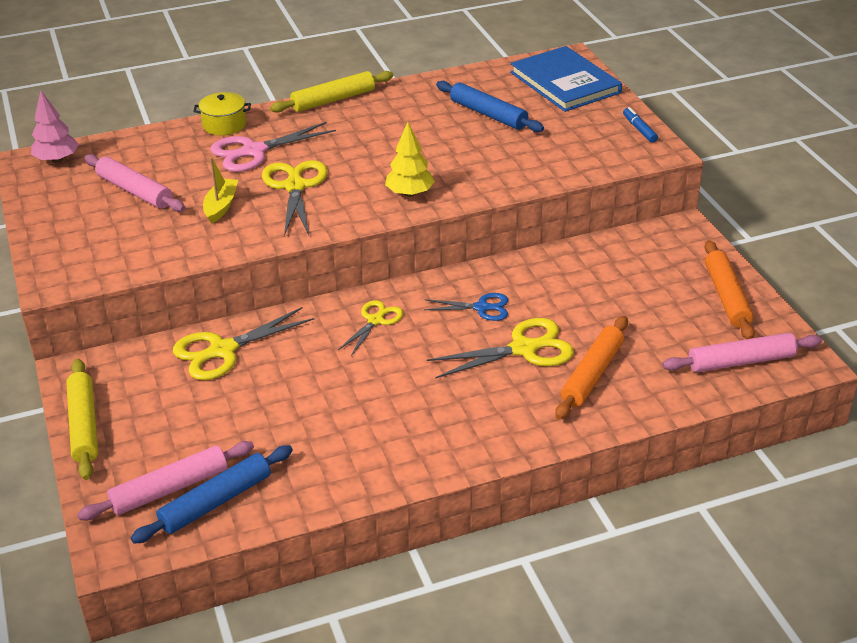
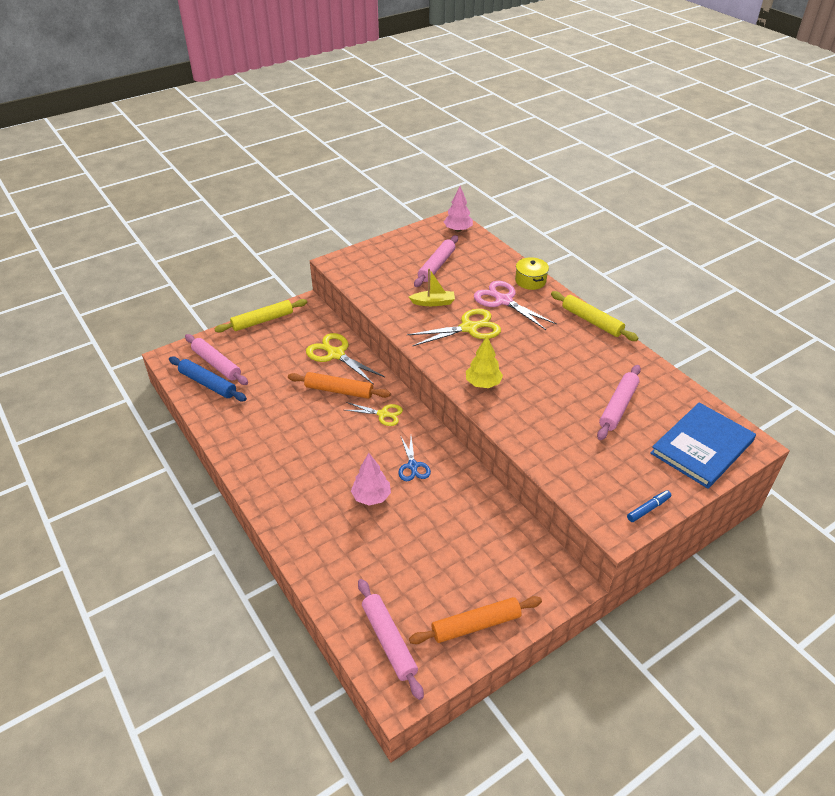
camera: 75 degrees right, 5 degrees up
(488, 114) = (618, 406): blue rolling pin -> pink rolling pin
(523, 349) = (371, 497): yellow scissors -> pink tree
(592, 374) = (351, 541): orange rolling pin -> orange rolling pin (339, 391)

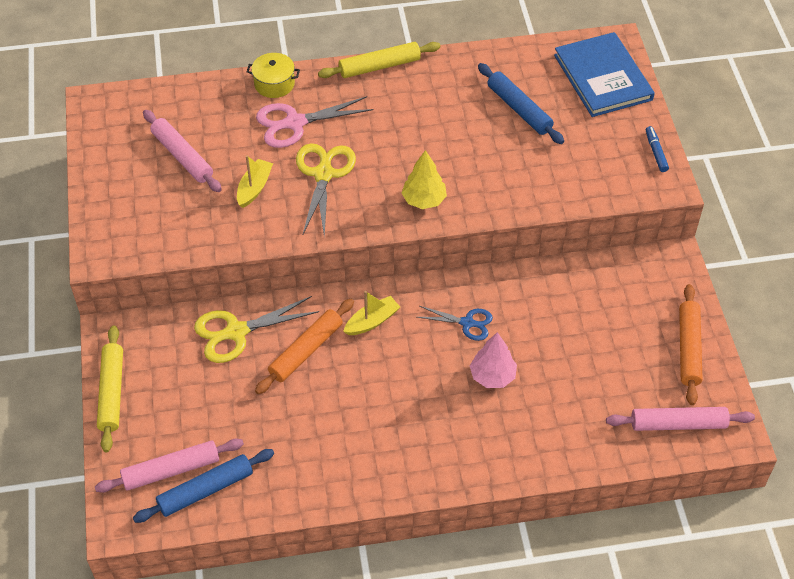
camera: 65 degrees left, 10 degrees up
(383, 414) = (372, 321): yellow scissors -> yellow boat
(458, 230) = (120, 105): pink tree -> none
(618, 406) = (519, 109): pink rolling pin -> blue rolling pin

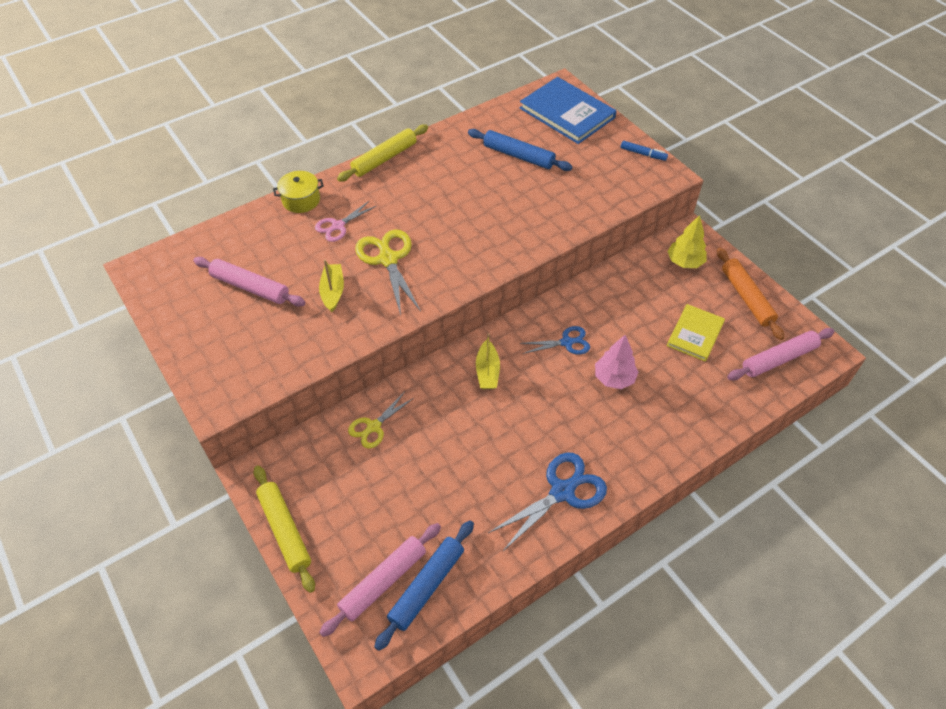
camera: 25 degrees left, 0 degrees up
(236, 332) = (373, 427): yellow scissors -> yellow scissors, size x0.61
(295, 123) = (338, 226): pink scissors -> pink scissors, size x0.61
(306, 351) = (445, 418): orange rolling pin -> none
(372, 321) = (487, 371): yellow boat -> yellow boat turned 150 degrees clockwise
(375, 461) = (562, 491): none -> blue scissors
(424, 200) = (487, 251): yellow tree -> yellow tree (684, 262)
(606, 365) = (695, 334): none -> yellow book
(656, 152) = (643, 154): blue marker -> blue marker turned 150 degrees clockwise

